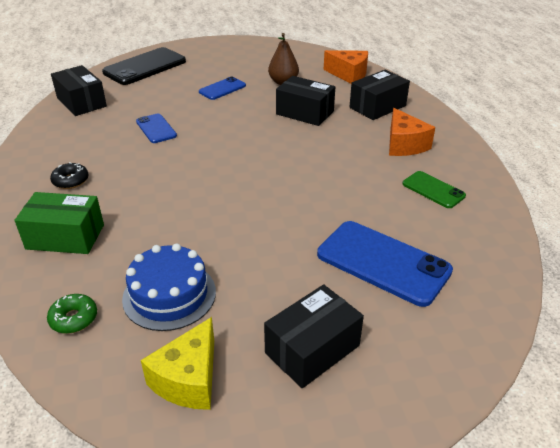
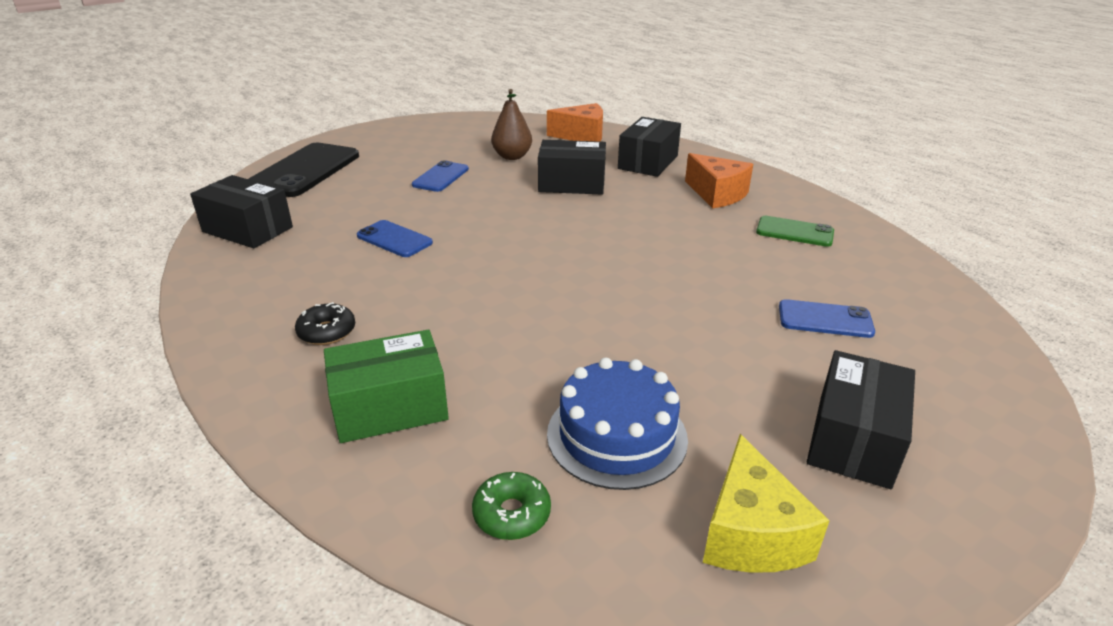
camera: 25 degrees left, 5 degrees down
(383, 262) = (825, 319): blue phone -> blue phone, size x0.55

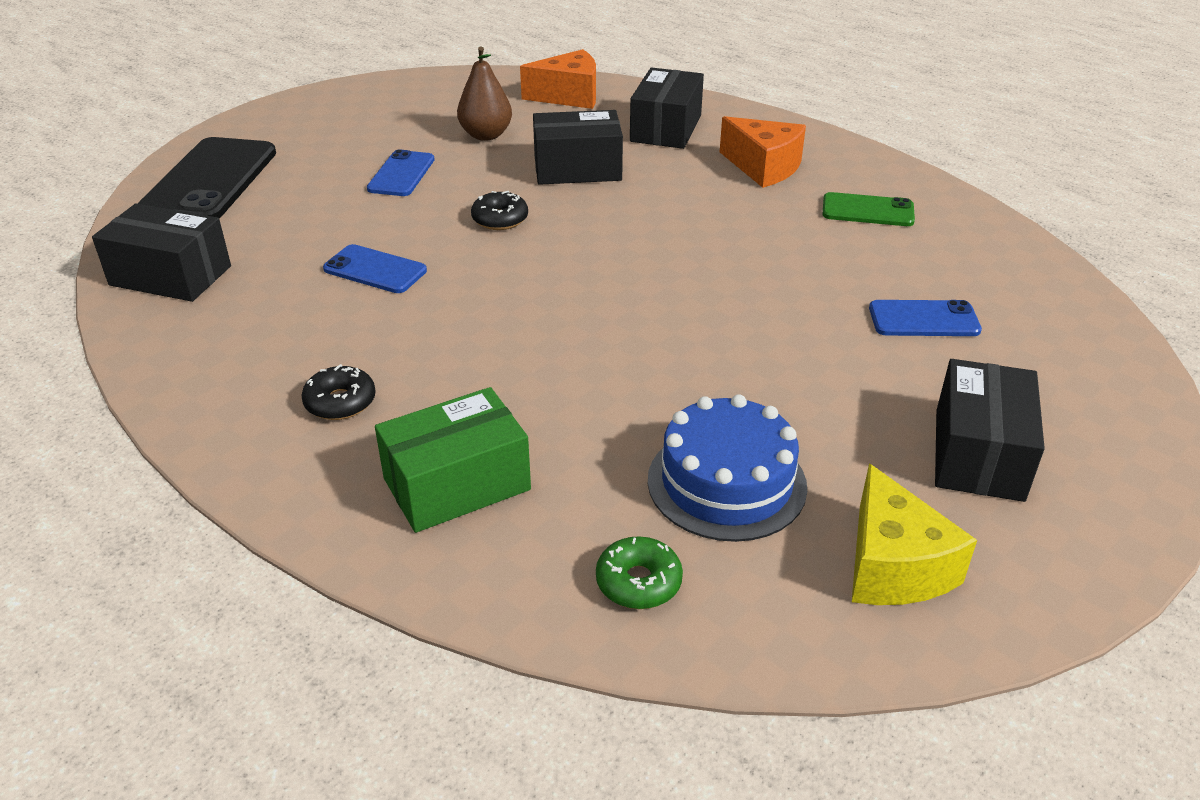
camera: 10 degrees left, 5 degrees up
(501, 213) = (500, 219): none -> black donut

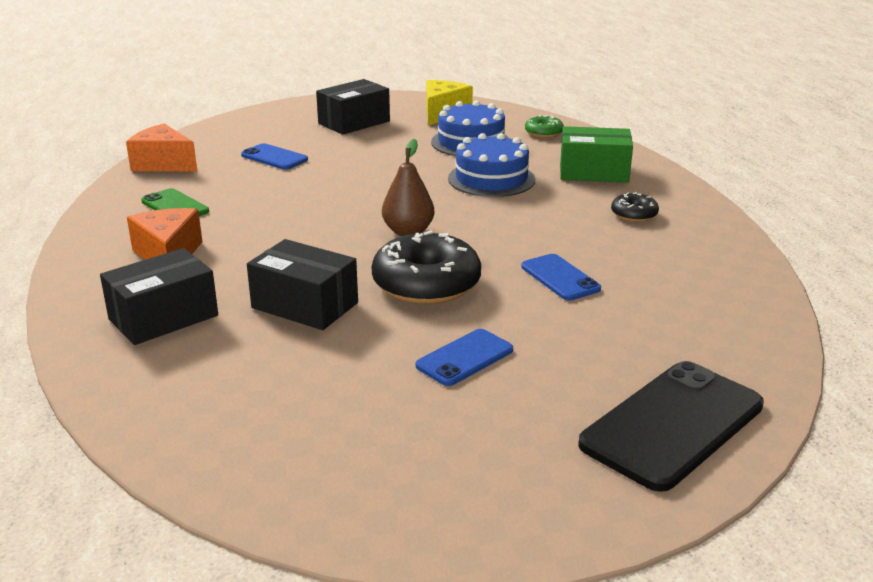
camera: 145 degrees left, 10 degrees down
(170, 275) = (732, 326): black box -> none
(486, 135) = (332, 376): brown pear -> brown pear (408, 232)
(500, 219) = (426, 284): black donut -> black donut, size x2.03
(569, 96) = (172, 398): orange cheese -> orange cheese (163, 164)
(594, 398) = (491, 179): none -> blue cake

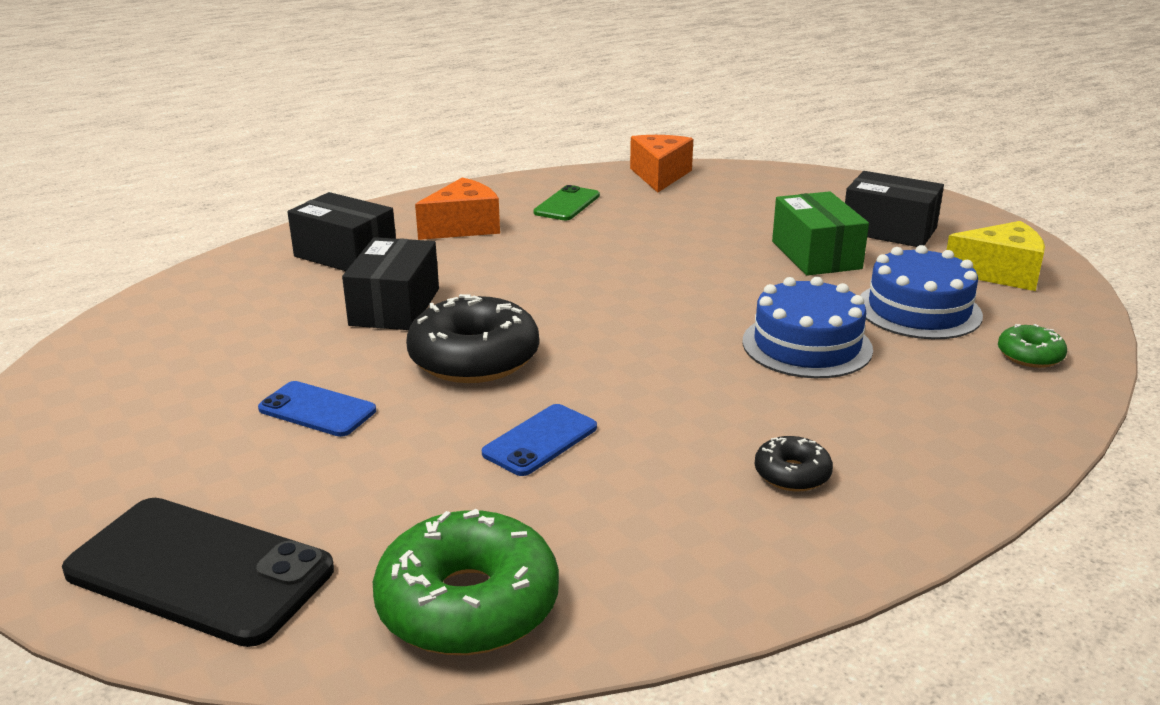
camera: 70 degrees right, 0 degrees up
(274, 157) = (731, 215): blue phone -> none
(408, 232) = (599, 323): brown pear -> none
(593, 172) = (921, 418): green box -> green box (816, 255)
(733, 327) = (468, 604): none -> green donut

